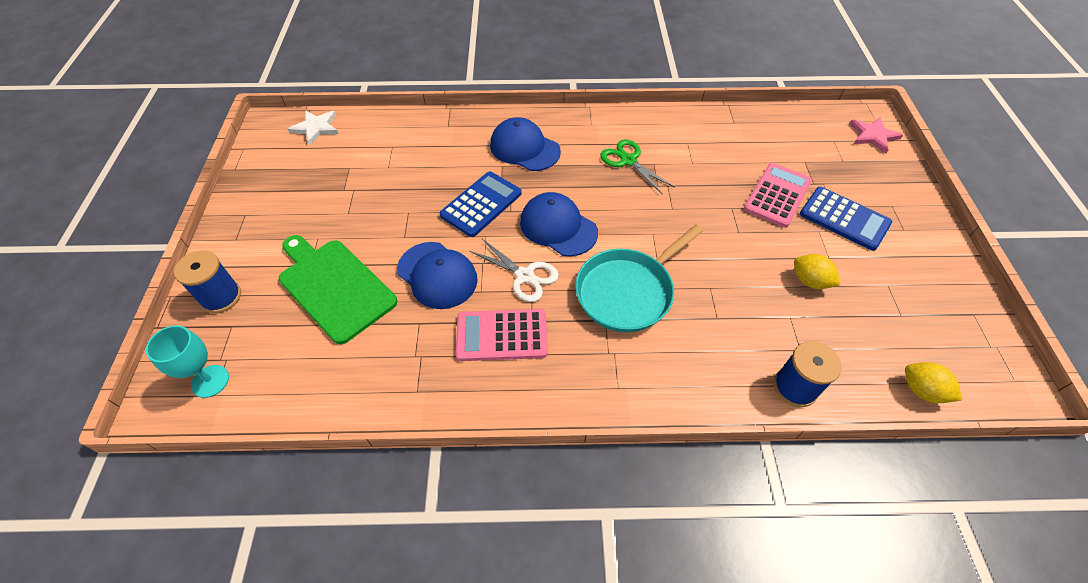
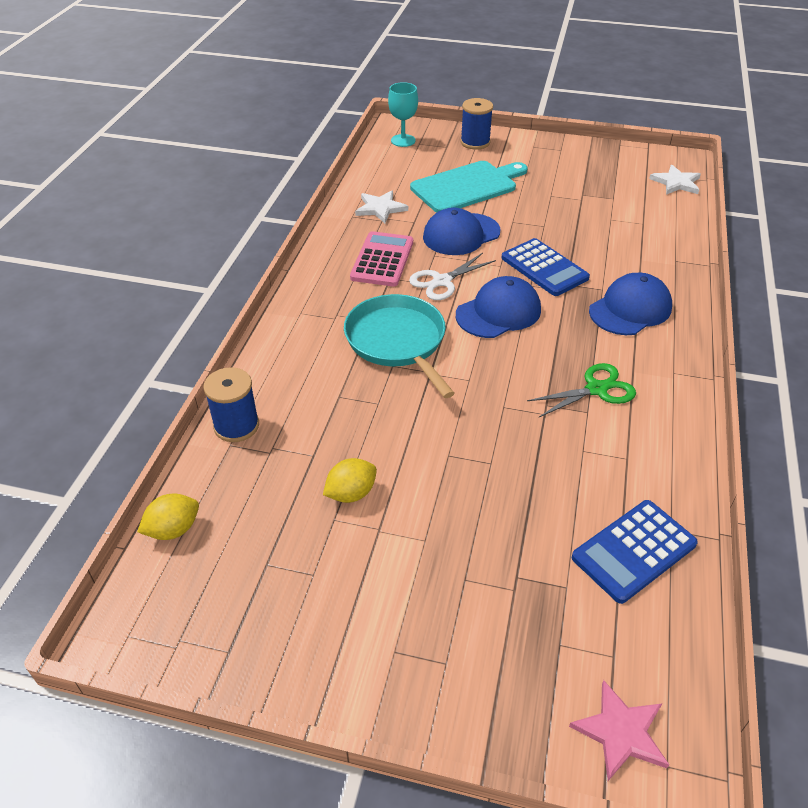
camera: 105 degrees right, 10 degrees down
(334, 287) = (467, 186): green cutting board -> turquoise cutting board
(395, 364) = (380, 208): none -> white star
(777, 195) = (501, 520): pink calculator -> none
(844, 219) = (437, 581): blue calculator -> blue calculator (633, 551)

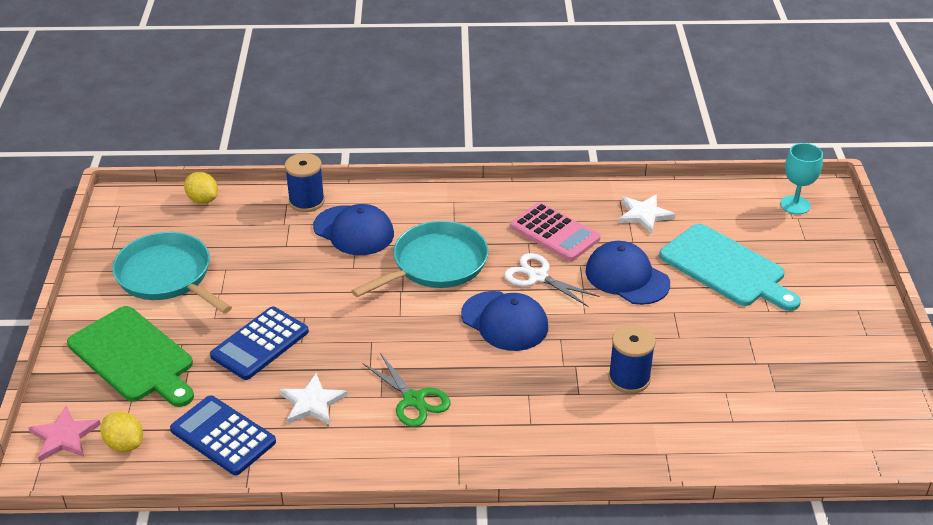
camera: 75 degrees right, 5 degrees down
(323, 584) = (167, 276): none -> turquoise pan
(351, 493) = (251, 272): yellow lemon -> yellow lemon (125, 444)
(382, 260) = (554, 233): pink calculator -> pink calculator turned 45 degrees clockwise
(475, 142) = (831, 260): blue spool -> blue spool (629, 378)
(478, 636) = (133, 357): none -> green cutting board
(544, 268) = (596, 345): blue calculator -> blue calculator (260, 344)
(630, 309) = (551, 417): blue cap -> blue cap (354, 231)
(676, 183) = (854, 449): white star -> white star (312, 403)

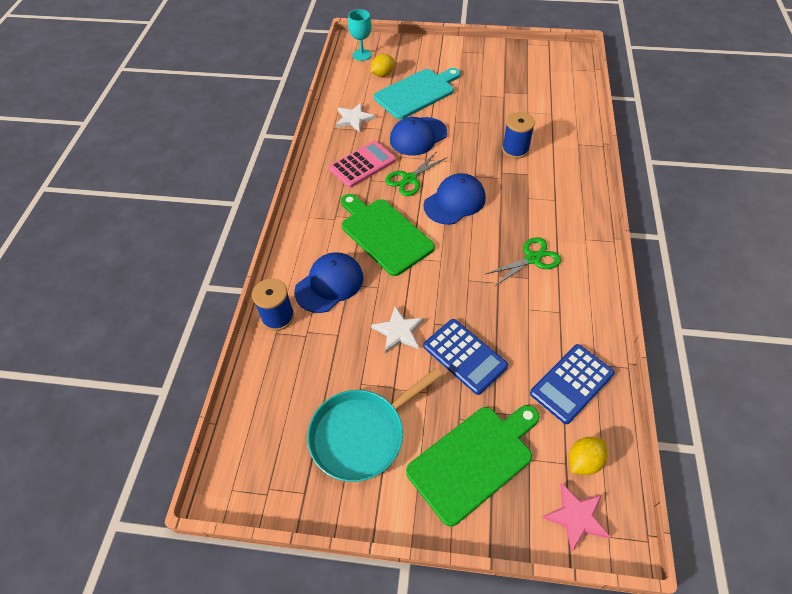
camera: 80 degrees left, 15 degrees up
(203, 200) = (248, 405): yellow lemon -> yellow lemon (383, 74)
(312, 403) = (535, 321): white star -> white star (398, 331)
(436, 264) = (384, 234): turquoise pan -> green cutting board
(538, 276) = (409, 179): white scissors -> green scissors

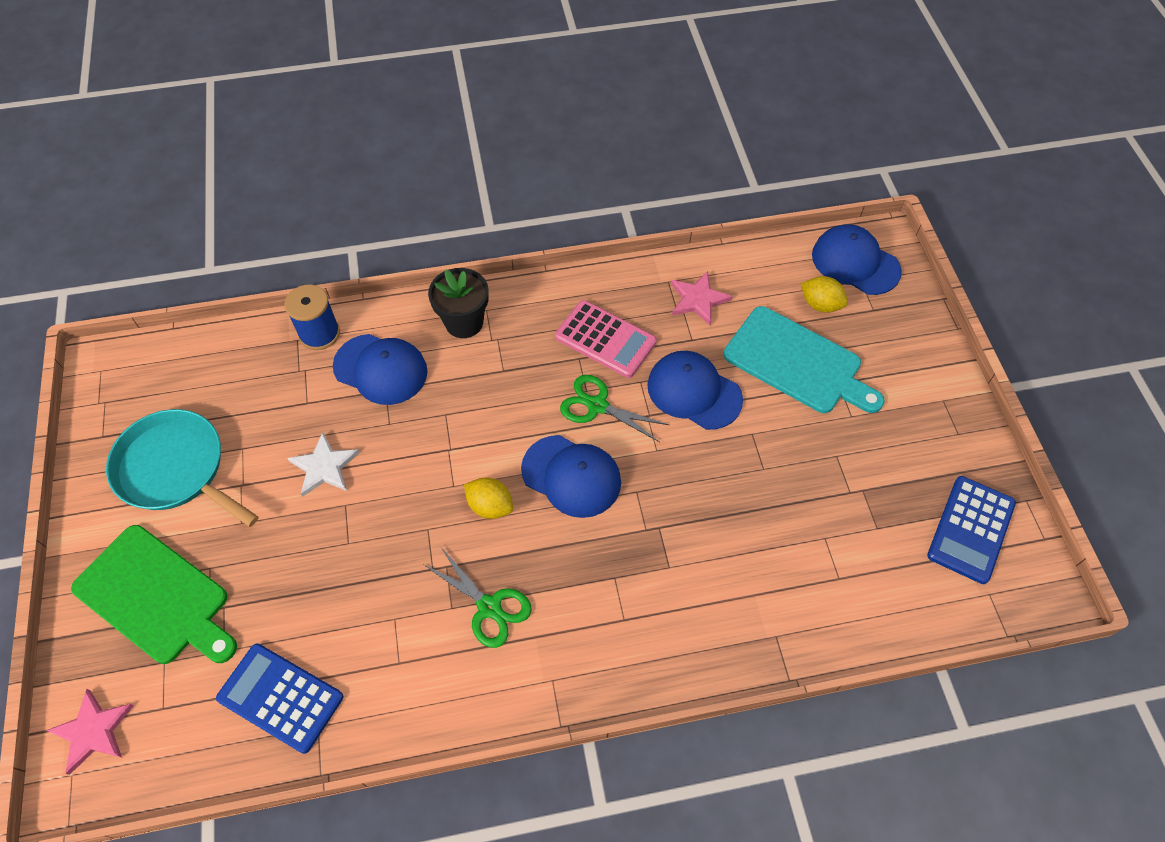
camera: 70 degrees right, 5 degrees up
(313, 230) = (464, 322): none -> black flower pot
(354, 119) = (698, 299): white star -> pink star
(362, 55) = (855, 263): turquoise goblet -> blue cap
(384, 234) = (481, 404): green cutting board -> none
(464, 356) = (300, 553): blue calculator -> blue calculator (970, 529)
(515, 149) = (720, 537): blue spool -> none
(583, 461) = (167, 730): yellow lemon -> yellow lemon (490, 506)

